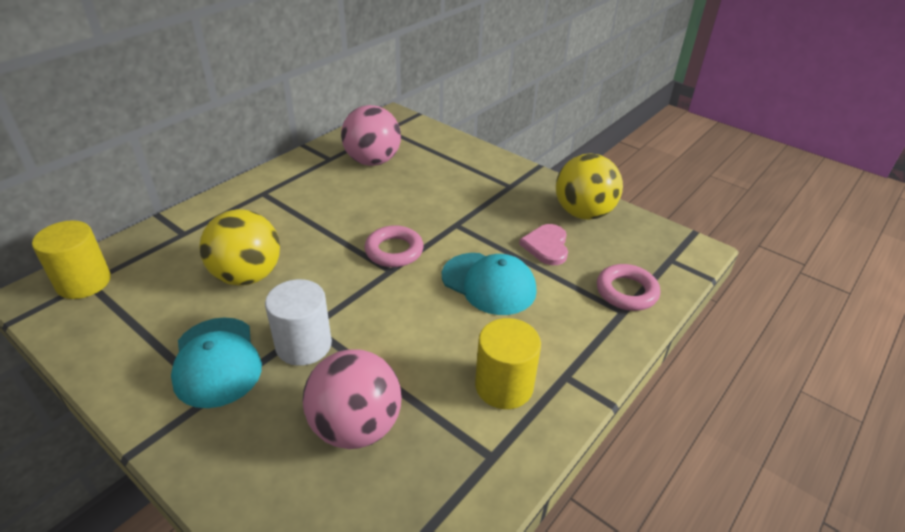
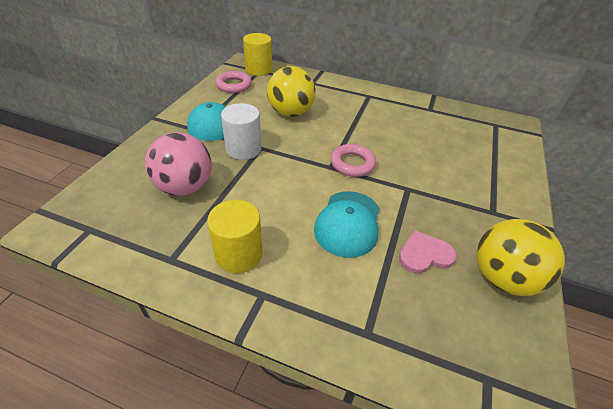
camera: 70 degrees right, 5 degrees up
(372, 161) = (447, 128): pink ball -> none
(626, 292) = (400, 334): pink ring -> pink ring (233, 85)

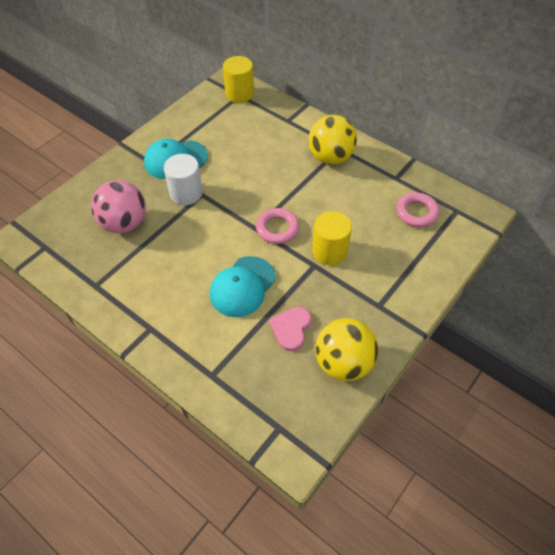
camera: 20 degrees right, 10 degrees up
(233, 85) = (206, 112): pink ring -> pink ring (416, 212)
(239, 254) = (145, 293): yellow cylinder -> yellow cylinder (329, 251)
(290, 113) = (247, 158): yellow ball -> yellow ball (330, 157)
(424, 254) = (291, 328): pink heart -> pink heart turned 75 degrees counterclockwise

